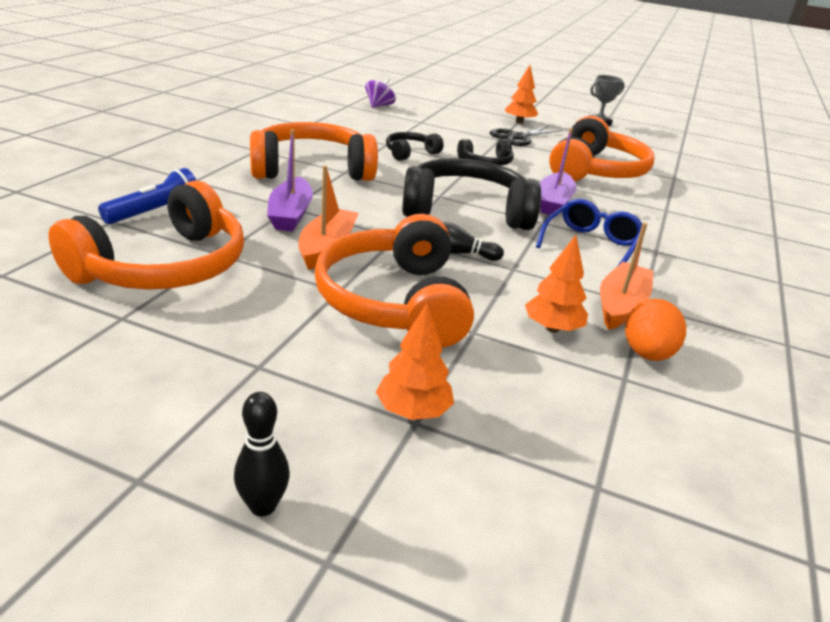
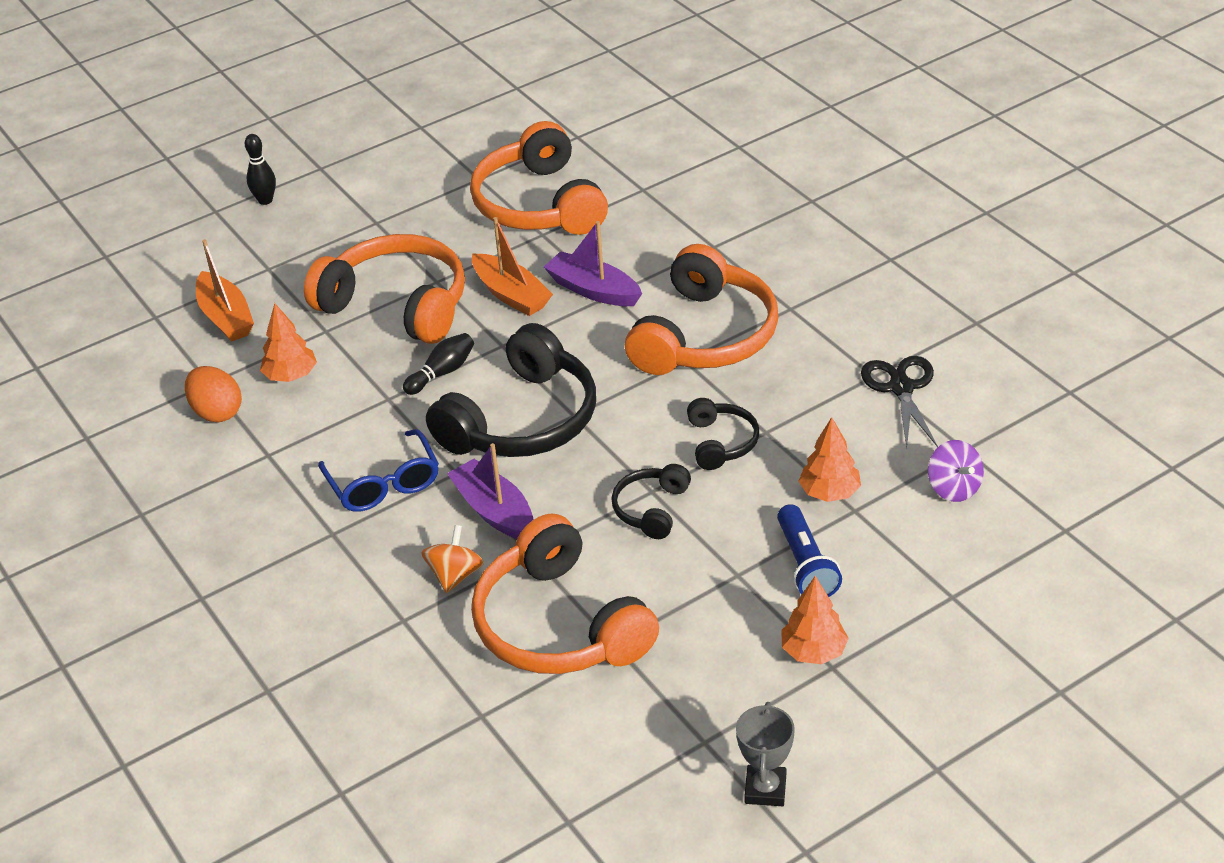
camera: 130 degrees right, 10 degrees up
(155, 213) = (645, 213): blue flashlight -> blue flashlight (805, 565)
(413, 411) = (277, 270): orange tree -> orange tree (829, 493)
(518, 137) = (736, 605): black scissors -> black scissors (901, 388)
(615, 203) = (455, 575): none -> orange spinning top
(621, 305) = (279, 438): orange boat -> orange boat (226, 317)

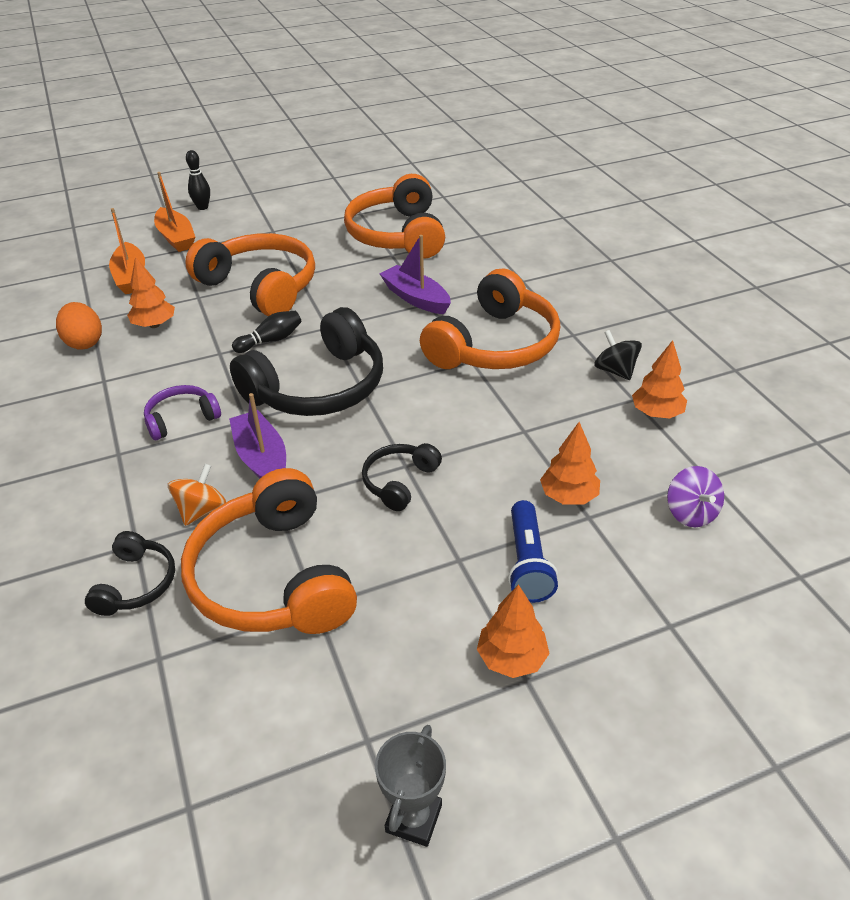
camera: 10 degrees right, 0 degrees up
(383, 483) = (181, 419): blue glasses -> purple headphones
(511, 295) = (350, 292): orange boat -> orange boat (176, 238)
(721, 442) = (481, 433): black headphones -> black headphones (136, 583)
(847, 345) = (615, 371): none -> black spinning top
(901, 388) = (656, 413): black scissors -> orange tree

